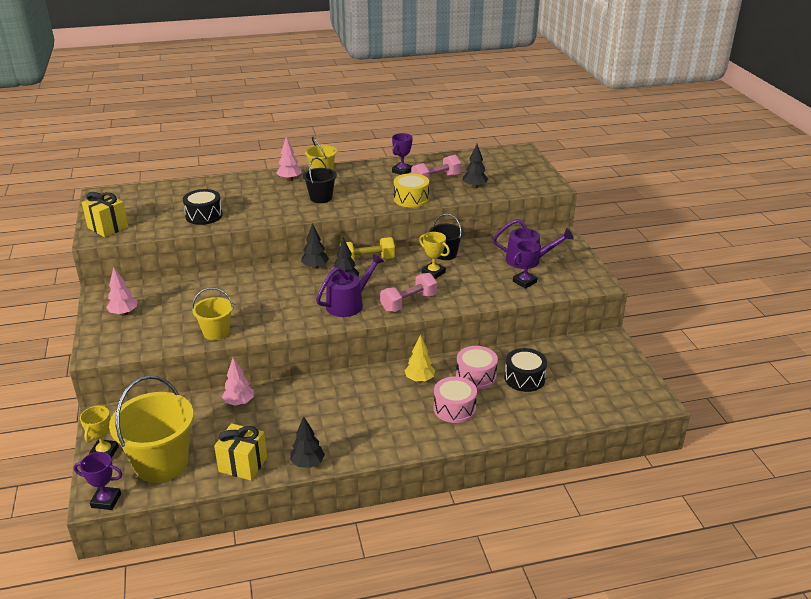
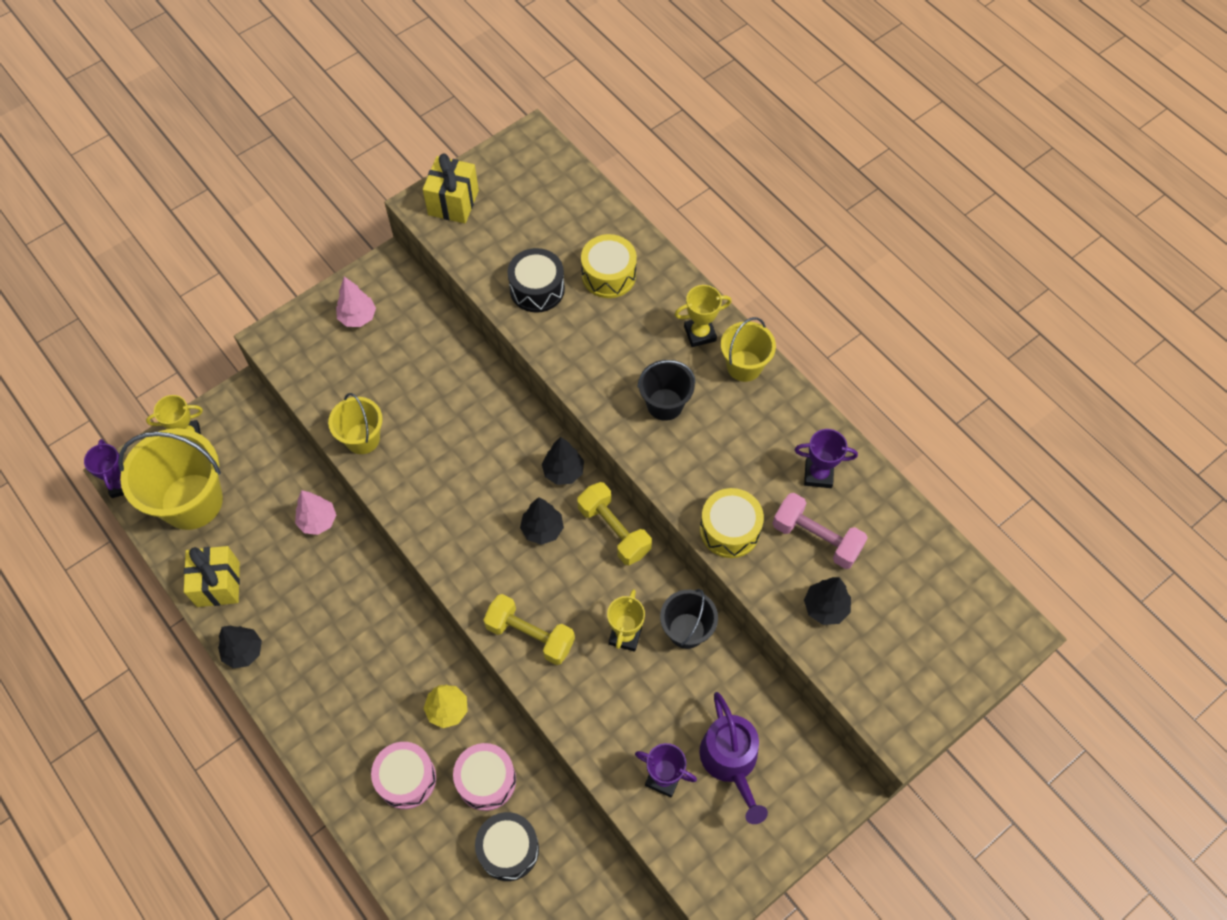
camera: 65 degrees right, 30 degrees up
(222, 194) = (608, 275): none -> yellow drum
(289, 179) = (700, 333): pink tree -> yellow trophy
(348, 304) = (492, 559): purple watering can -> none
(408, 303) = (530, 635): pink dumbbell -> yellow dumbbell

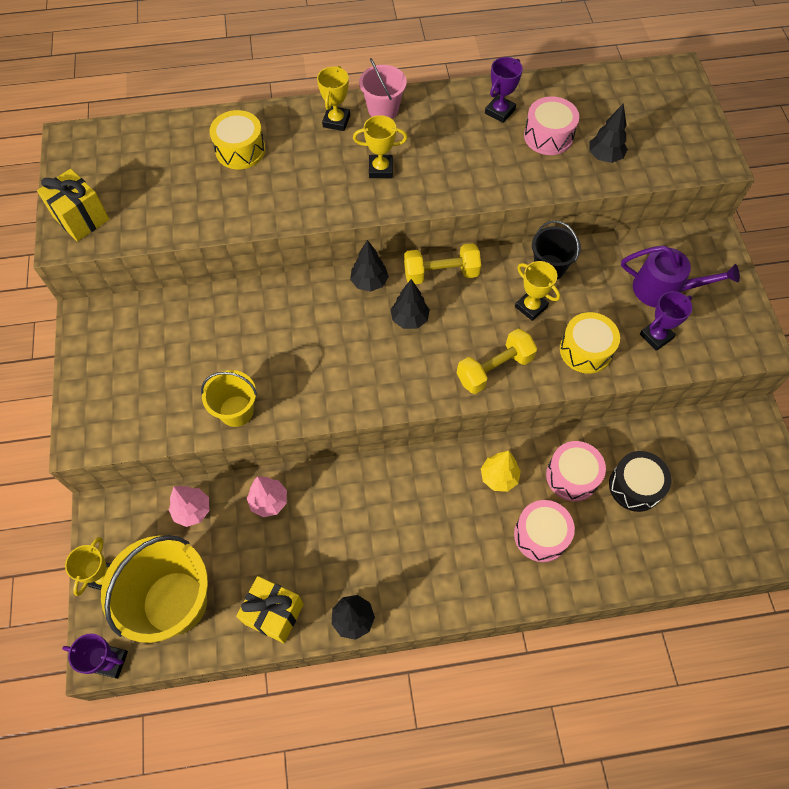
camera: 60 degrees left, 0 degrees up
(358, 317) = (115, 362): pink tree -> pink tree (192, 510)
(537, 289) = (214, 200): black drum -> none
(665, 404) = (380, 169): black bucket -> yellow trophy
(729, 529) = (510, 180): yellow drum -> yellow drum (585, 350)
(744, 366) = (383, 109): yellow bucket -> pink bucket
(816, 538) = (548, 136): pink dumbbell -> pink drum

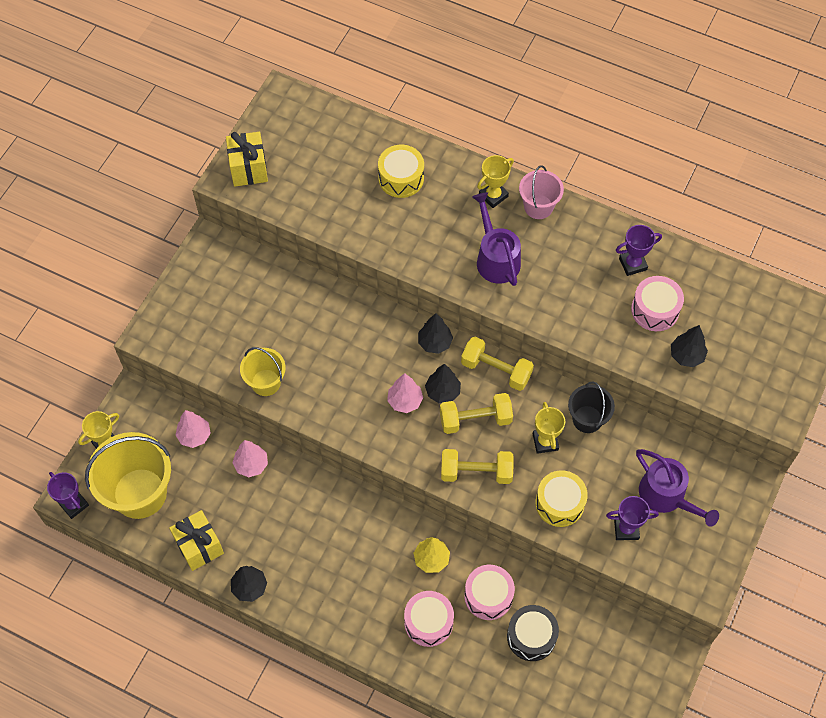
camera: 35 degrees right, 0 degrees up
(380, 169) = (496, 258): yellow trophy -> purple watering can
(382, 347) = (405, 401): none -> pink tree
(457, 325) = (475, 419): none -> yellow dumbbell

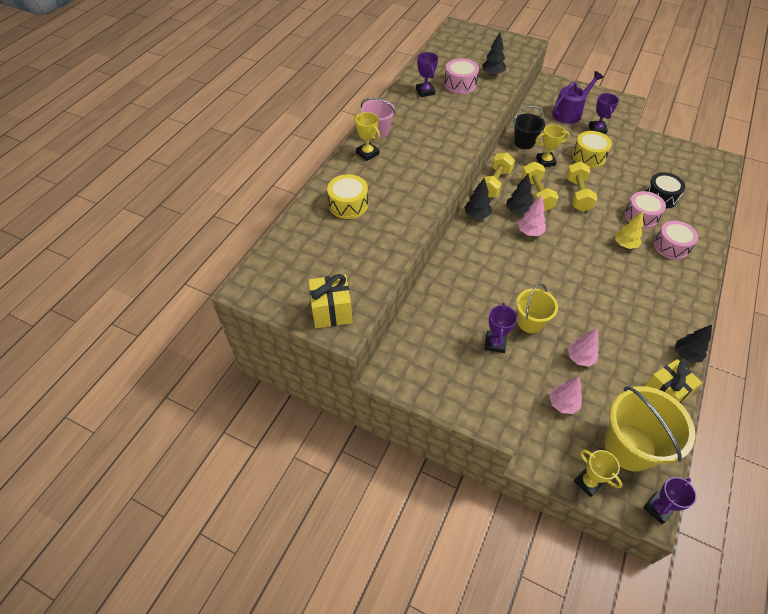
camera: 90 degrees left, 10 degrees down
(240, 344) = (495, 343): none -> purple trophy
(496, 258) = (425, 153): purple watering can -> none

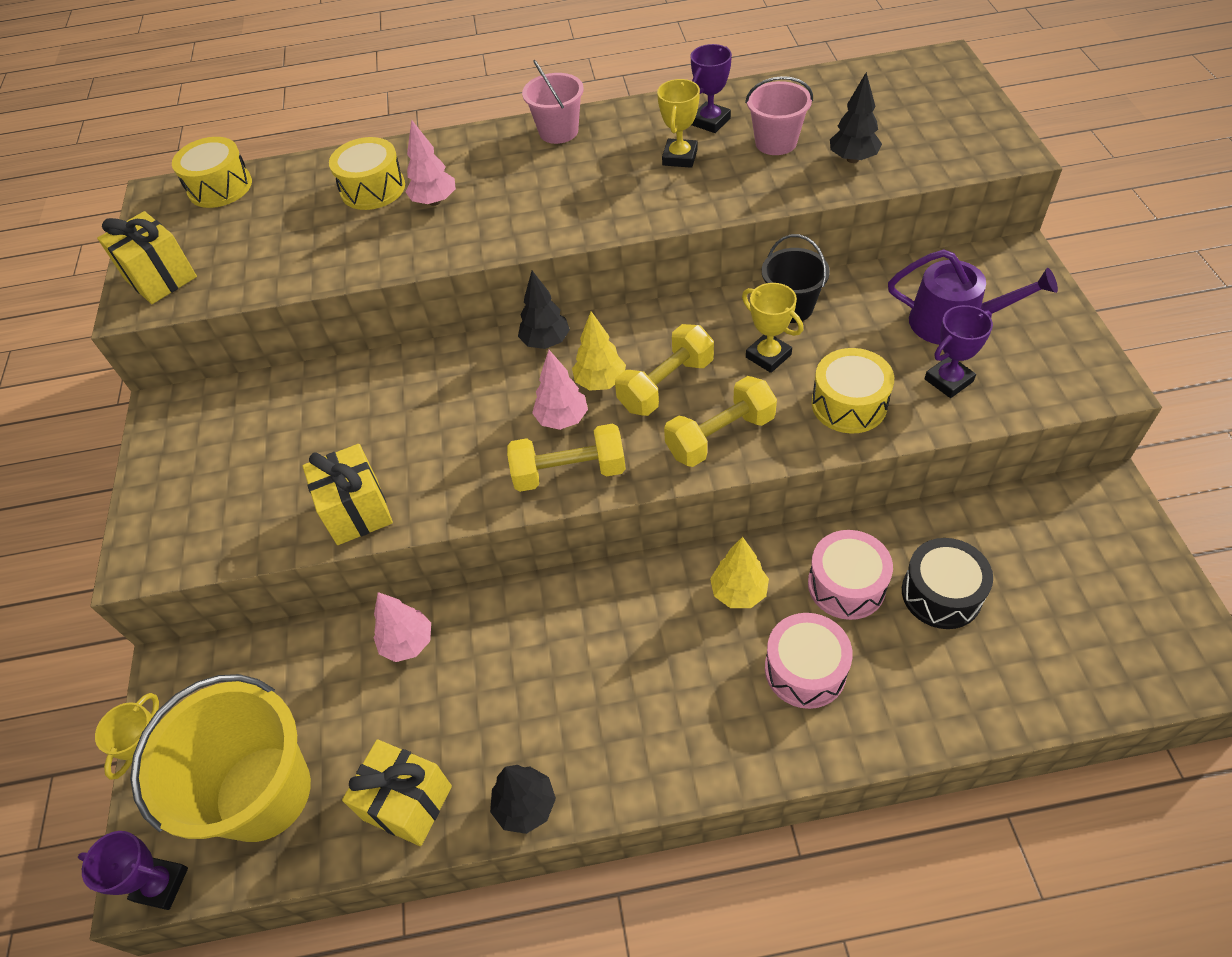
camera: 60 degrees right, 0 degrees up
(272, 260) = (220, 187): none -> yellow drum
(367, 153) = (498, 148): yellow trophy -> yellow trophy (680, 157)
(460, 84) = (776, 142): pink drum -> pink bucket
(494, 183) = (643, 325): yellow dumbbell -> yellow dumbbell (569, 472)
(495, 343) = (287, 490): purple trophy -> none
(517, 211) = (600, 382): black tree -> yellow tree
(530, 322) = (357, 511): yellow bucket -> yellow gift
(562, 404) = (299, 661): pink tree -> pink tree (435, 201)

